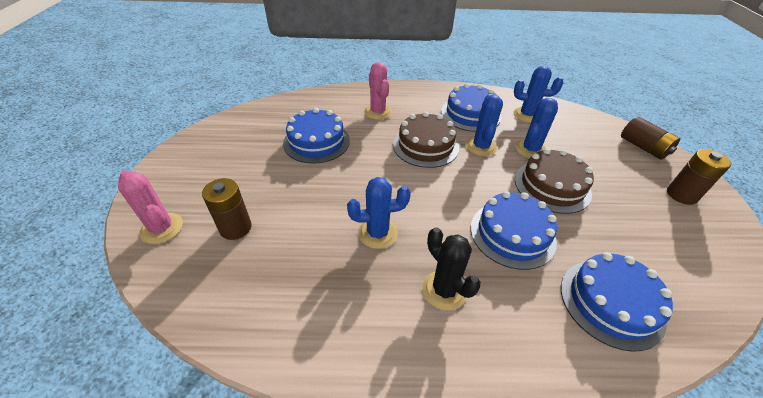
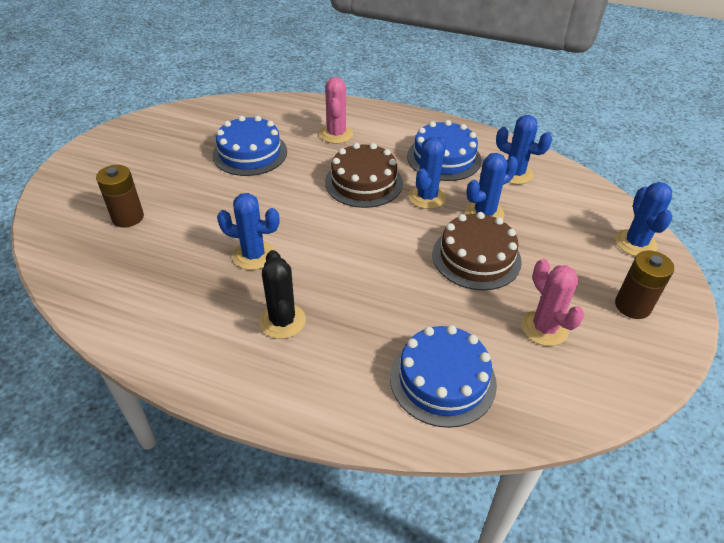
camera: 20 degrees right, 0 degrees up
(162, 228) = (66, 202): pink cactus -> pink cactus (544, 328)
(512, 234) = (390, 292): blue cake -> none
(643, 147) = (635, 243): brown battery -> blue cactus

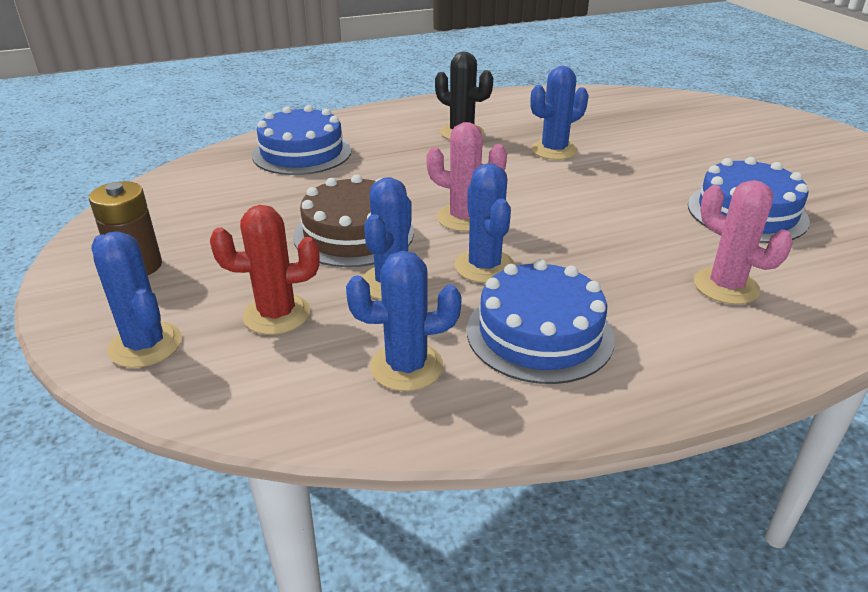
camera: 140 degrees right, 10 degrees down
(128, 217) = (694, 128): brown battery -> none
(364, 182) = (579, 246): brown cake -> none
(544, 328) = (234, 210): pink cactus -> pink cactus (464, 218)
(558, 226) = (277, 314): none -> red cactus

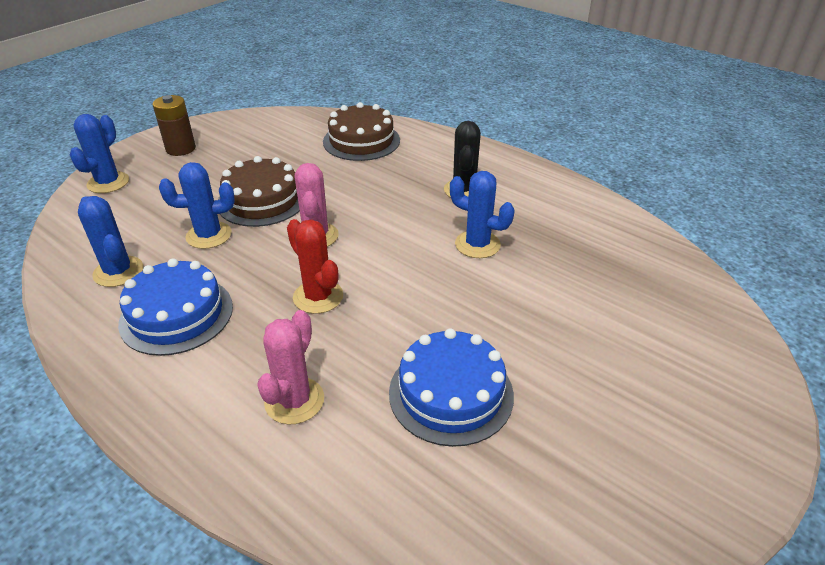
camera: 60 degrees right, 5 degrees up
(277, 314) = (153, 209): red cactus -> red cactus (318, 297)
(302, 153) = (361, 141): blue cake -> brown cake
(484, 266) = (251, 266): blue cactus -> none

